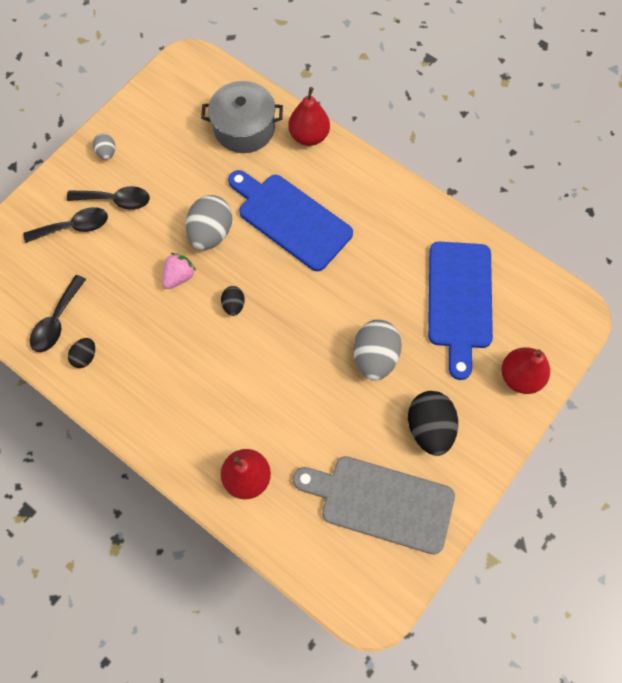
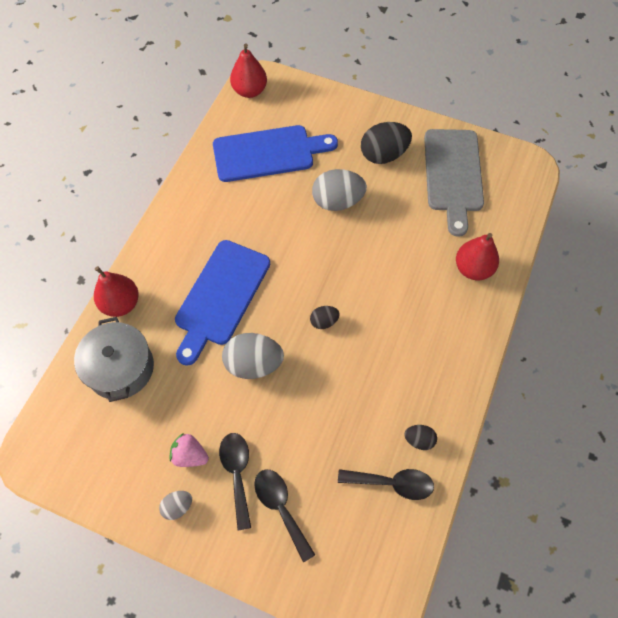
camera: 105 degrees left, 5 degrees down
(179, 276) = (309, 379): pink strawberry -> pink strawberry (190, 455)
(520, 376) = (321, 106): red pear -> red pear (249, 91)

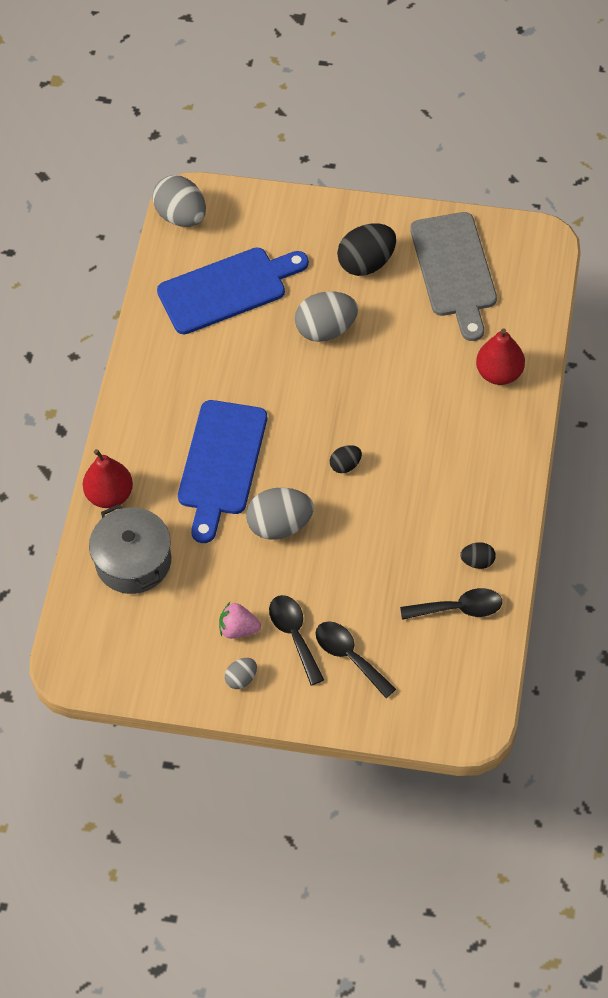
camera: 10 degrees left, 5 degrees down
(249, 91) = (181, 216): red pear -> grey egg

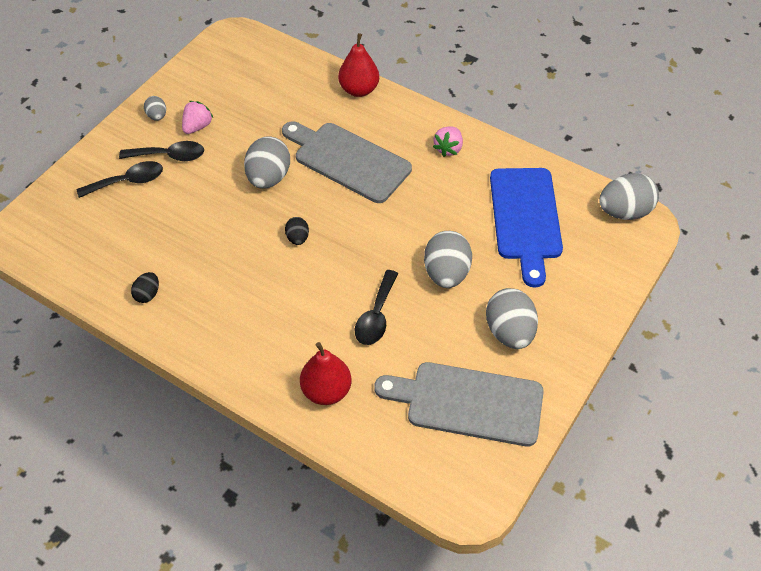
camera: 110 degrees right, 5 degrees down
(133, 561) = (293, 87): grey pot -> none
(163, 381) = (448, 149): none -> pink strawberry
(221, 463) = (348, 160): blue cutting board -> grey cutting board
(366, 263) = (509, 332): black egg -> grey egg
(459, 608) = (115, 265): black spoon -> black spoon (376, 316)

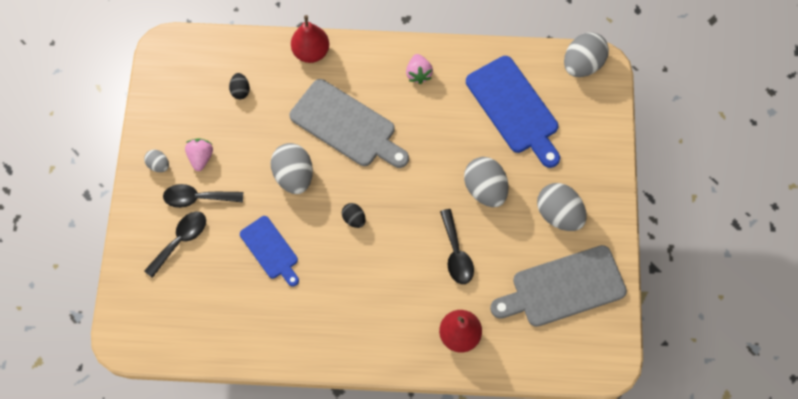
camera: 30 degrees left, 15 degrees up
(147, 294) = (271, 331): black egg -> black egg (240, 91)
(169, 156) = (197, 198): black spoon -> black spoon turned 150 degrees counterclockwise
(200, 227) = (270, 250): none -> blue cutting board
(348, 160) = (346, 126): grey cutting board -> grey cutting board turned 150 degrees counterclockwise

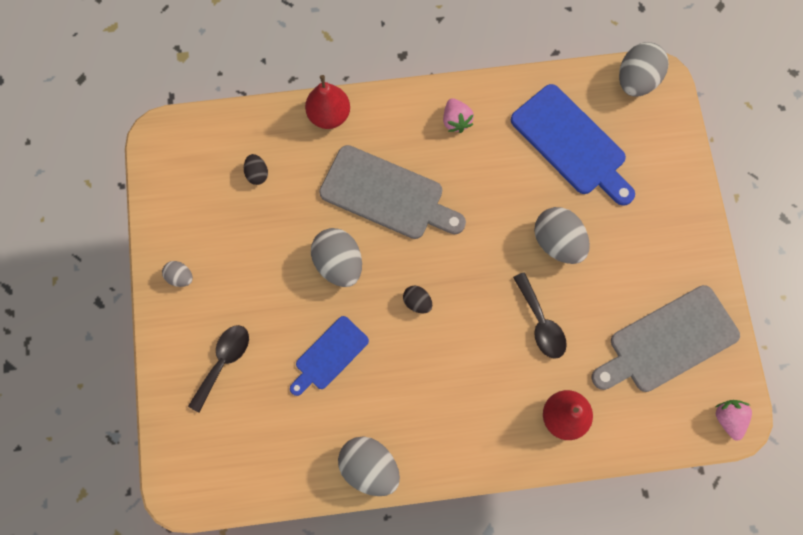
camera: 10 degrees left, 5 degrees up
(197, 198) = (233, 308): black spoon -> none
(201, 157) = (227, 260): pink strawberry -> pink strawberry (728, 419)
(270, 250) = (329, 355): blue cutting board -> blue cutting board turned 90 degrees clockwise
(558, 214) = (645, 257): grey egg -> grey egg (369, 467)

